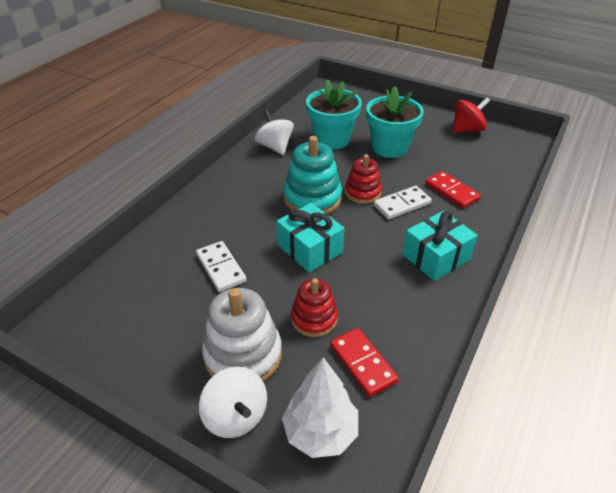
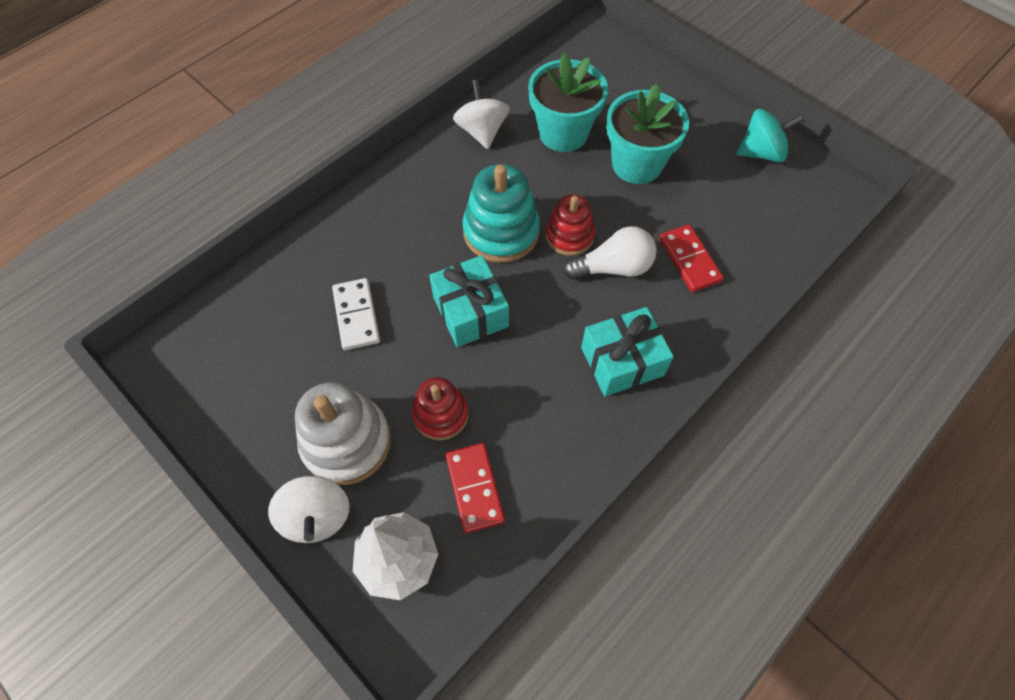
camera: 15 degrees right, 20 degrees up
(402, 204) = (613, 267): white domino -> white light bulb
(467, 130) = (761, 152): red spinning top -> turquoise spinning top

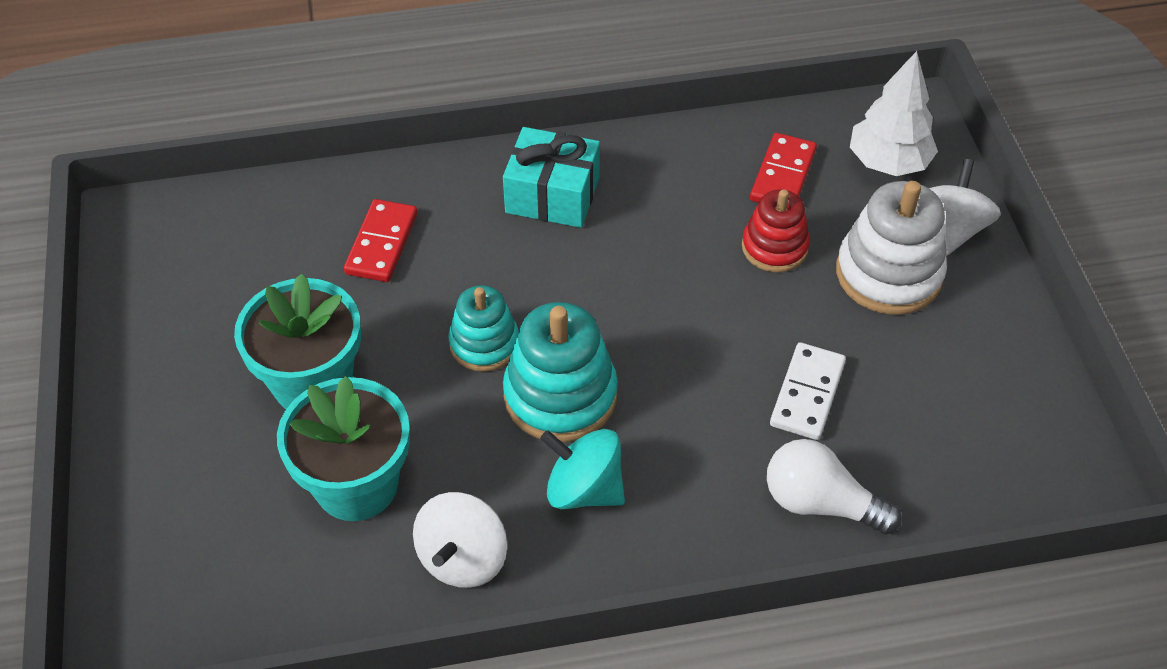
camera: 145 degrees left, 10 degrees down
(470, 312) = (670, 325): turquoise gift -> none
(569, 236) = (484, 343): red stacking toy -> turquoise stacking toy
(613, 267) = (470, 282): white light bulb -> white light bulb (820, 503)
(761, 152) = (154, 308): turquoise spinning top -> turquoise spinning top (584, 489)

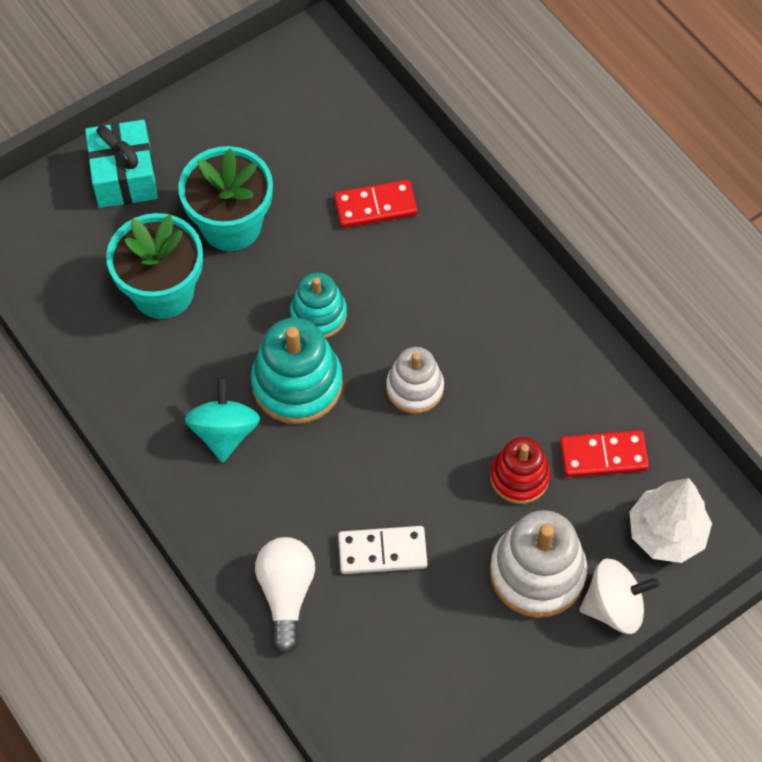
camera: 65 degrees right, 10 degrees up
(463, 558) = (136, 381): white spinning top -> none
(552, 195) = (486, 297): turquoise gift -> turquoise gift (124, 176)
(625, 293) = (414, 388): none -> white stacking toy

